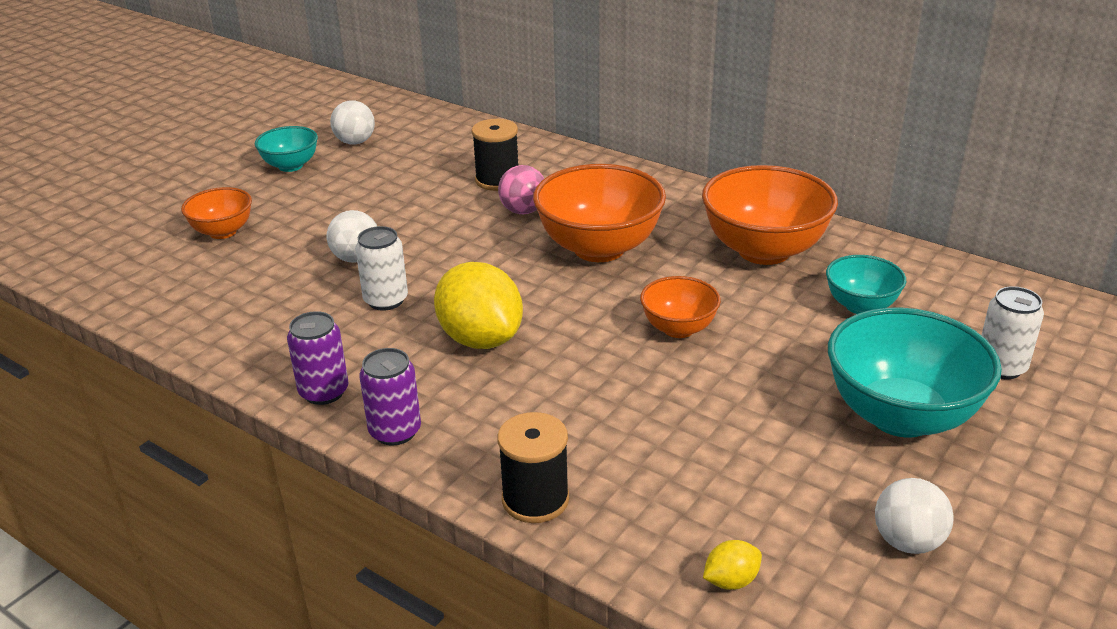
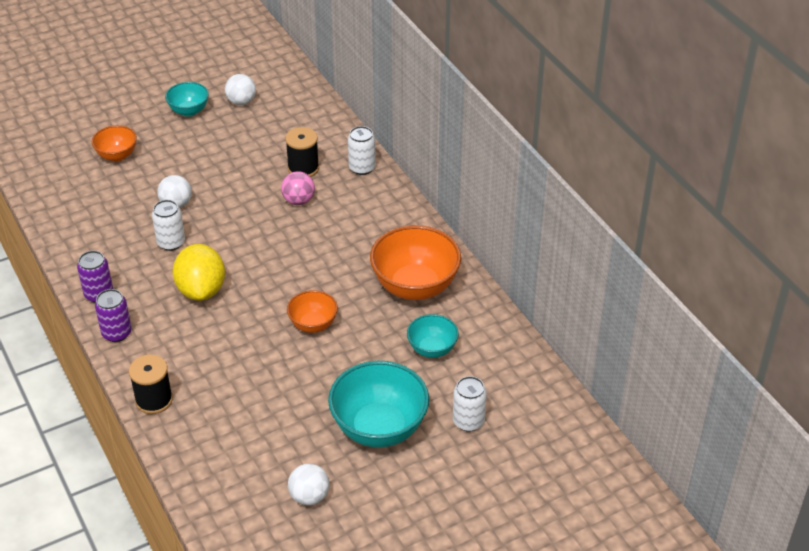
camera: 25 degrees right, 10 degrees up
(571, 162) = (362, 168): none -> white can
(599, 248) = (319, 248): orange bowl -> none
(731, 581) = (208, 480): yellow lemon -> none

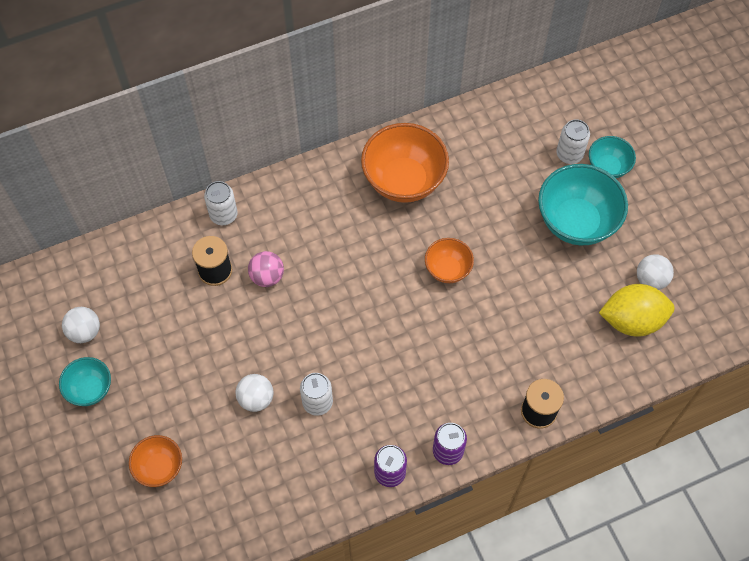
camera: 85 degrees left, 20 degrees up
(201, 290) = (392, 370): yellow lemon -> yellow lemon (632, 320)
(432, 349) = (484, 174): turquoise bowl -> turquoise bowl (608, 167)

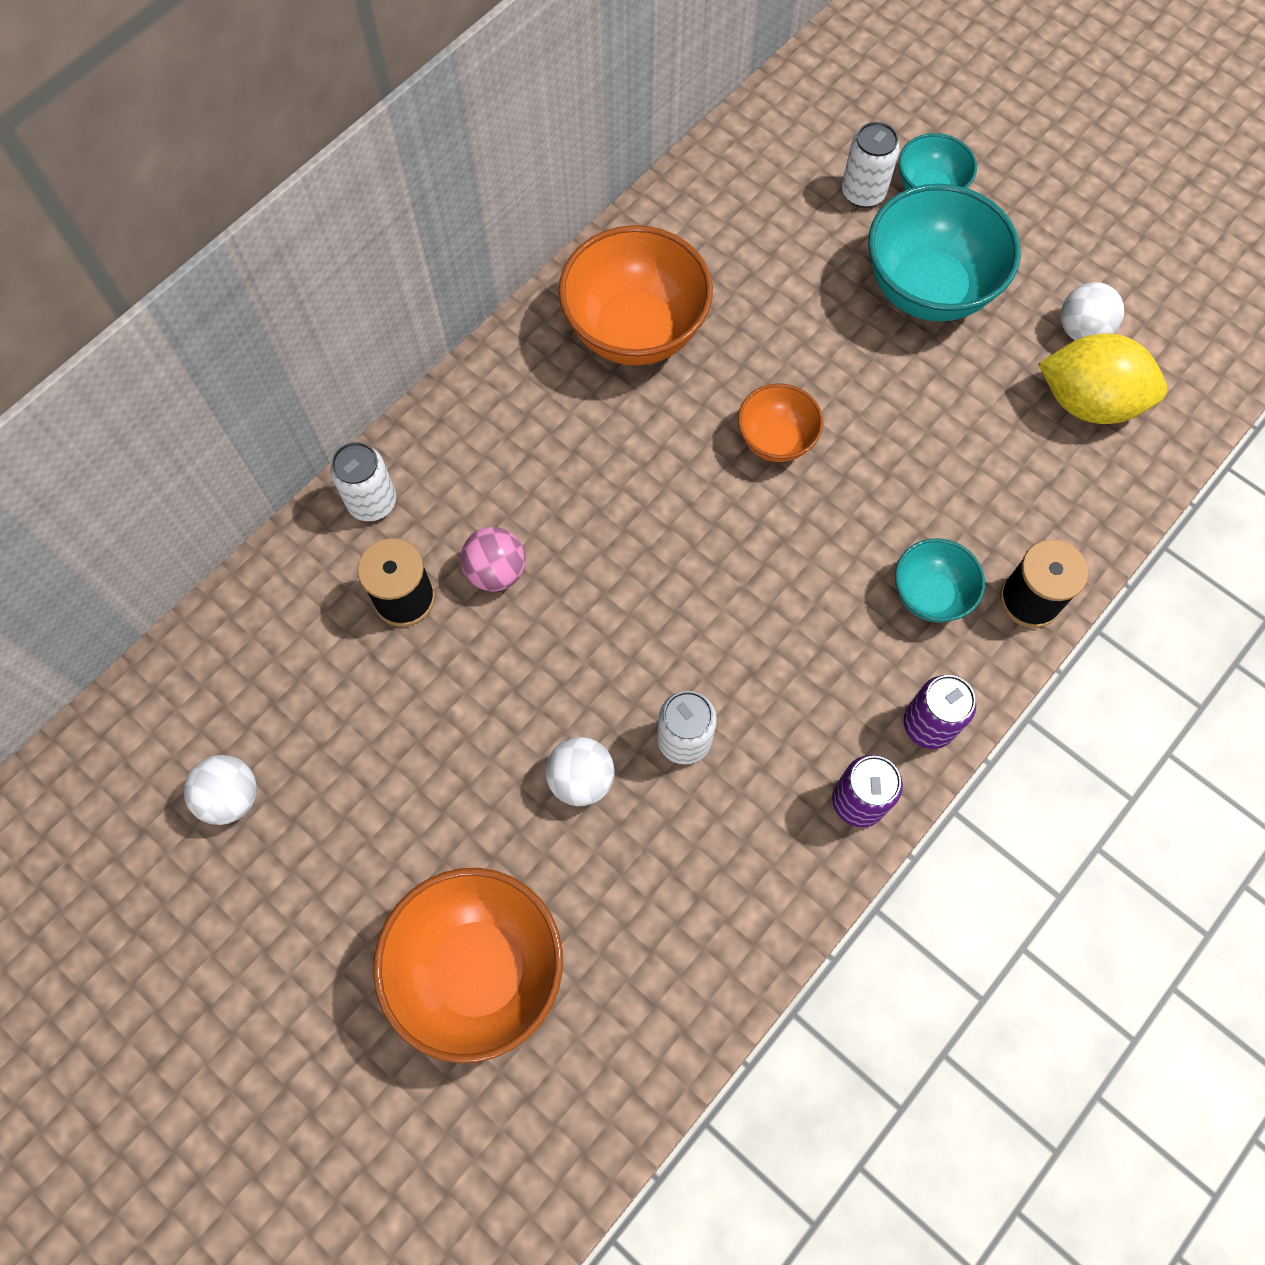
camera: 25 degrees left, 5 degrees up
(90, 389) = (290, 891): turquoise bowl -> turquoise bowl (930, 595)
(159, 467) = (478, 970): orange bowl -> orange bowl, size x1.83
(632, 320) = (1088, 402): yellow lemon -> yellow lemon turned 45 degrees clockwise

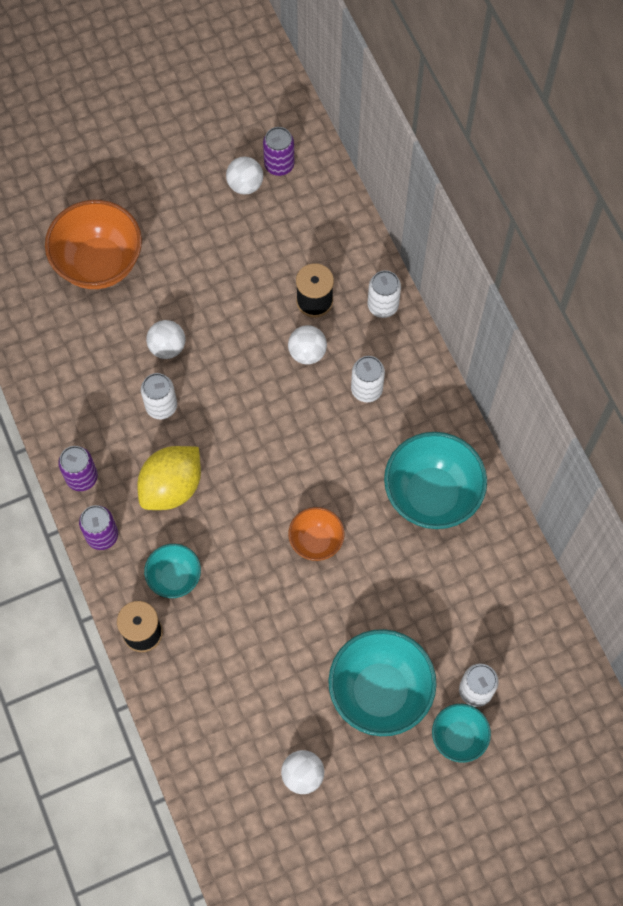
camera: 115 degrees right, 0 degrees up
(172, 760) = (279, 165): none -> purple can
(496, 572) = (307, 352): pink ball -> white ball
(518, 469) = (366, 389): none -> white can
(635, 331) = (432, 495): orange bowl -> turquoise bowl
(1088, 402) = (250, 747): yellow lemon -> yellow lemon (172, 487)

